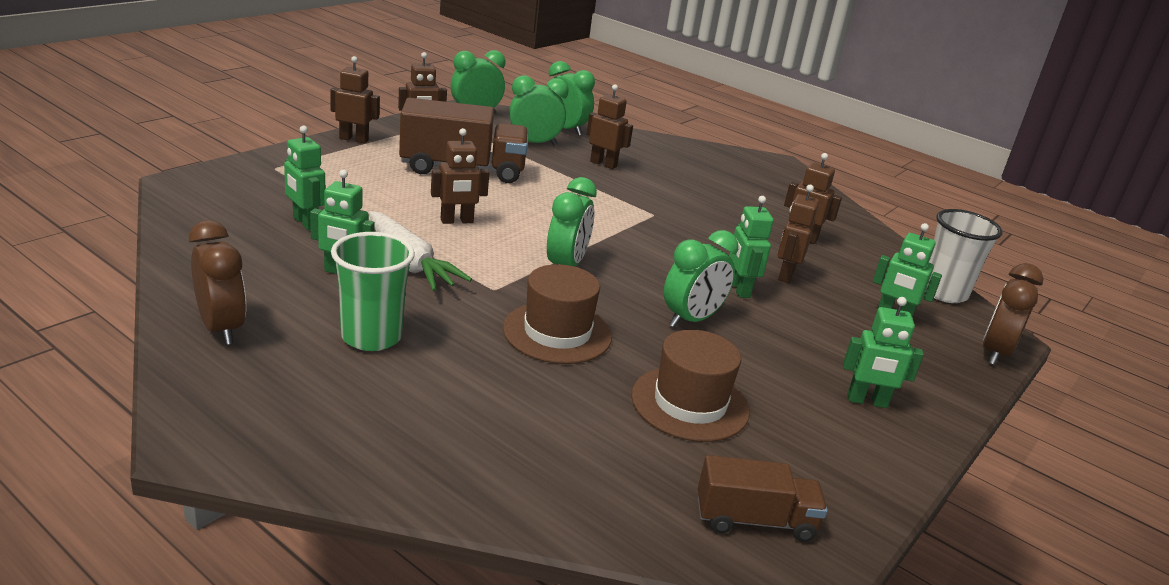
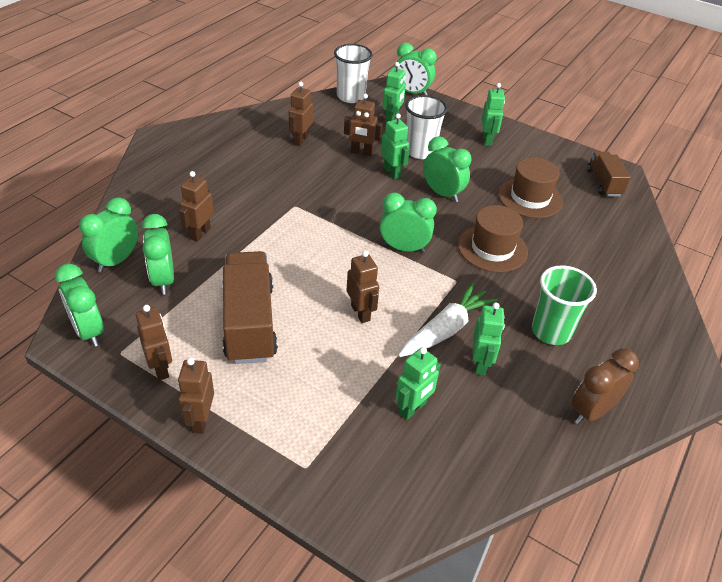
camera: 95 degrees left, 15 degrees up
(739, 289) = (392, 172): green robot -> green robot turned 105 degrees counterclockwise
(804, 323) = (420, 151): none -> white cup
(994, 353) = (412, 93): brown clock -> green clock

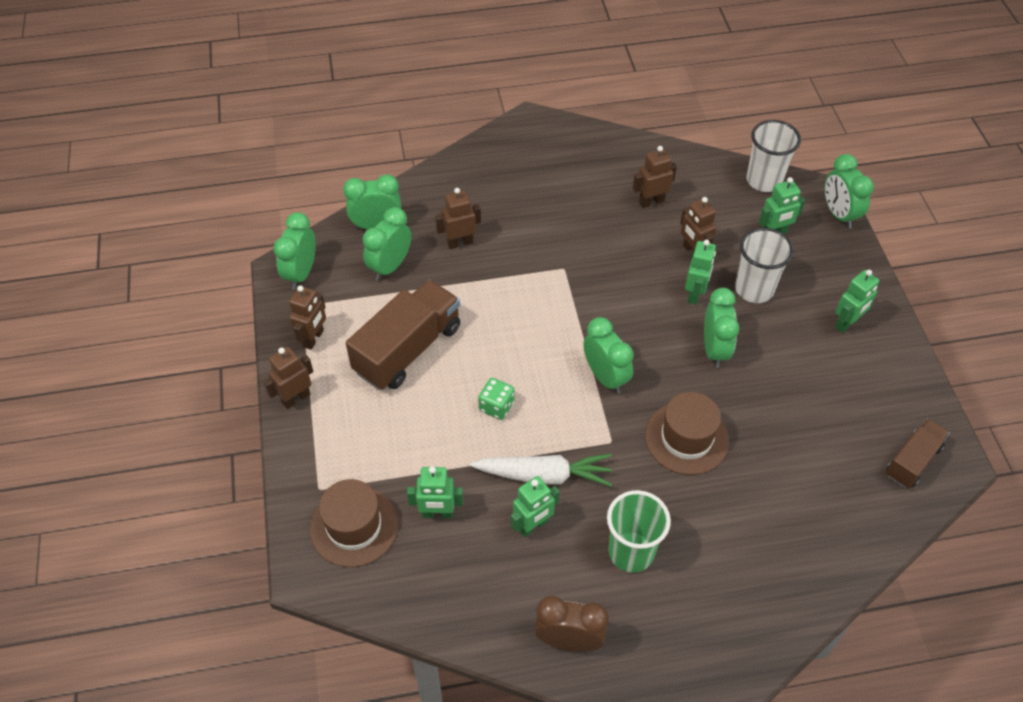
camera: 50 degrees right, 10 degrees up
(360, 313) = (496, 406): brown robot -> green dice
(530, 198) = (800, 417): brown hat -> brown hat (354, 526)

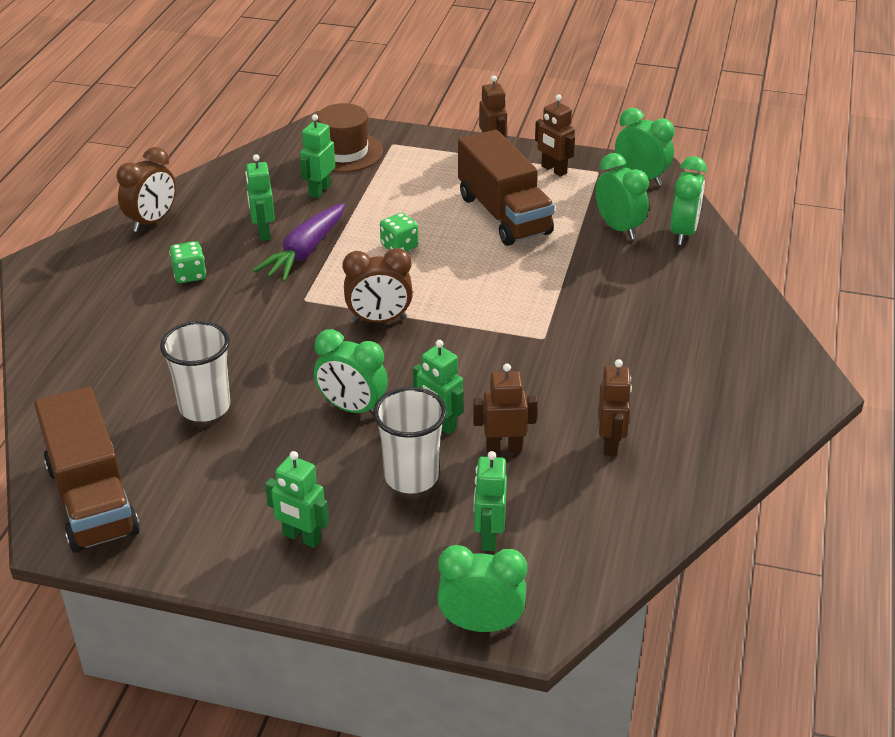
camera: 115 degrees right, 15 degrees down
(460, 243) = (626, 278): brown robot -> none
(544, 475) = (305, 252): white carrot -> purple carrot
(605, 377) = (379, 320): green clock -> brown clock
(631, 552) = (189, 275): green cup -> green dice
(686, 438) = (266, 347): brown hat -> none
(764, 180) = (591, 572): white cup -> white cup (205, 407)
(847, 323) = (301, 537): green robot -> green robot turned 45 degrees counterclockwise
(912, 461) = (92, 499): brown truck -> brown truck, size x1.73

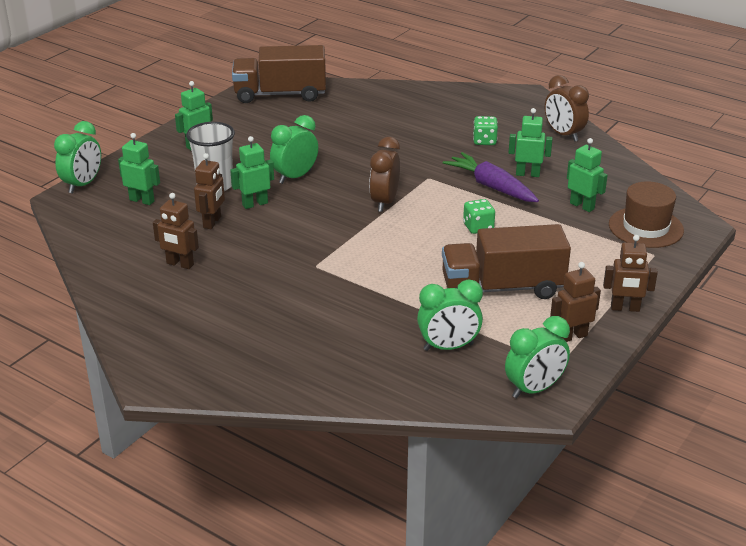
camera: 110 degrees right, 5 degrees down
(205, 407) = (334, 131): white cup -> none
(683, 233) = (420, 385): green clock -> none

